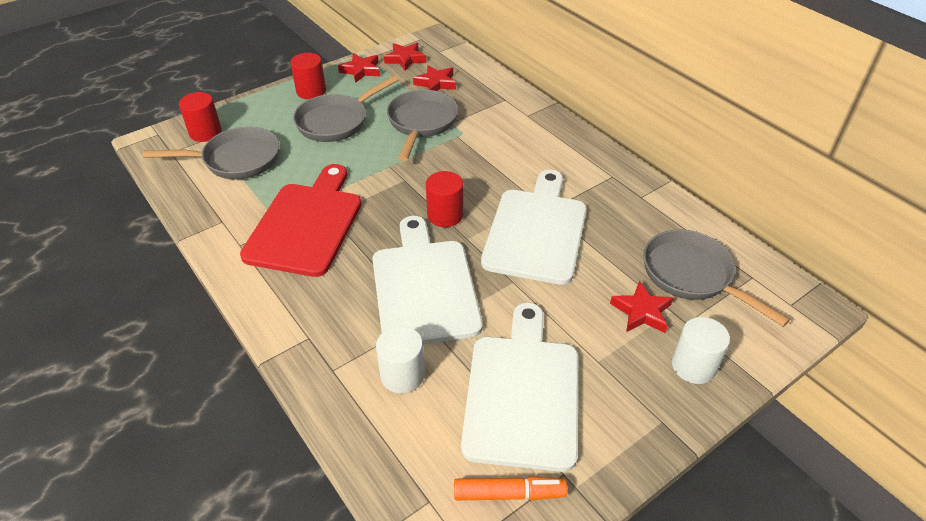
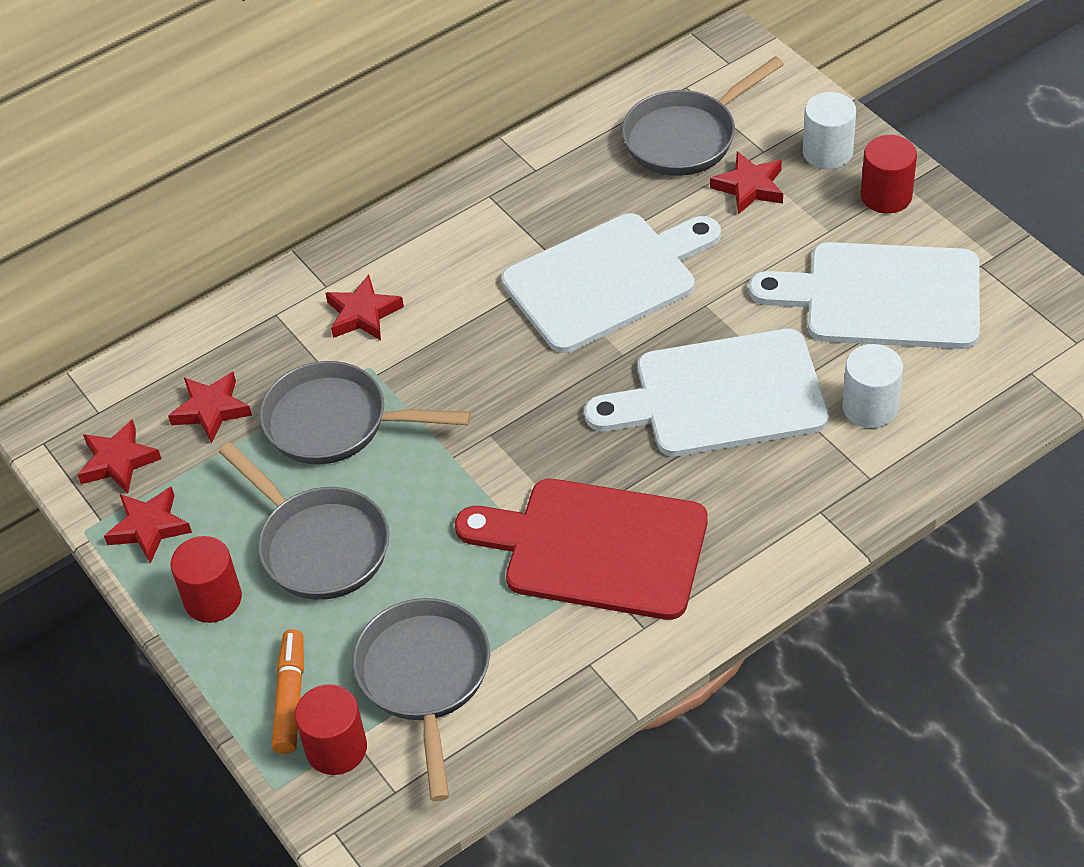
camera: 85 degrees left, 5 degrees up
(445, 215) = (574, 380): red cylinder -> red cylinder (886, 196)
(505, 129) = (363, 314): none -> red star
(509, 493) = (1010, 308): orange marker -> orange marker (290, 698)
(536, 231) = (607, 279): white cutting board -> white cutting board turned 135 degrees clockwise

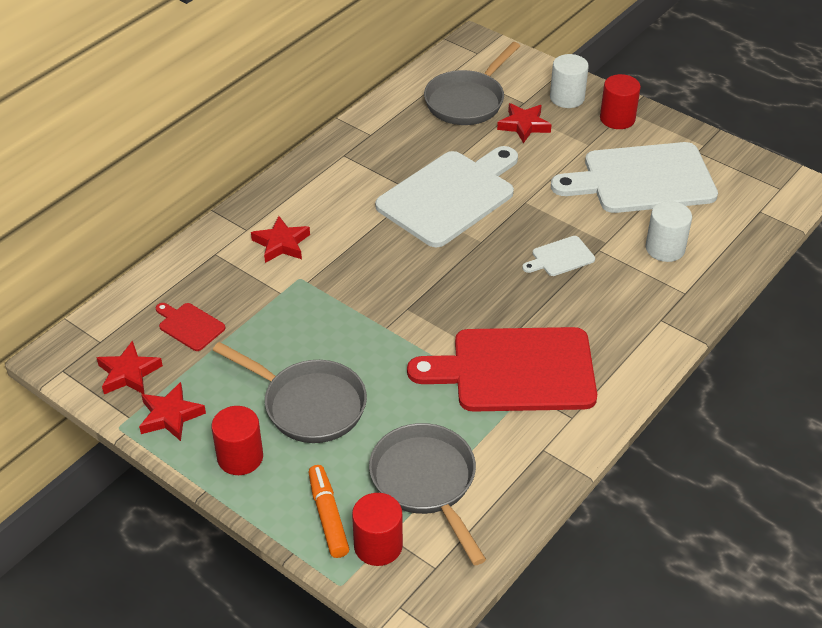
camera: 20 degrees left, 5 degrees down
(211, 410) = (189, 326): red star -> red cutting board
(335, 423) = (289, 319): grey pan -> none
(720, 395) = (560, 257): white cutting board -> white cutting board, size x0.43

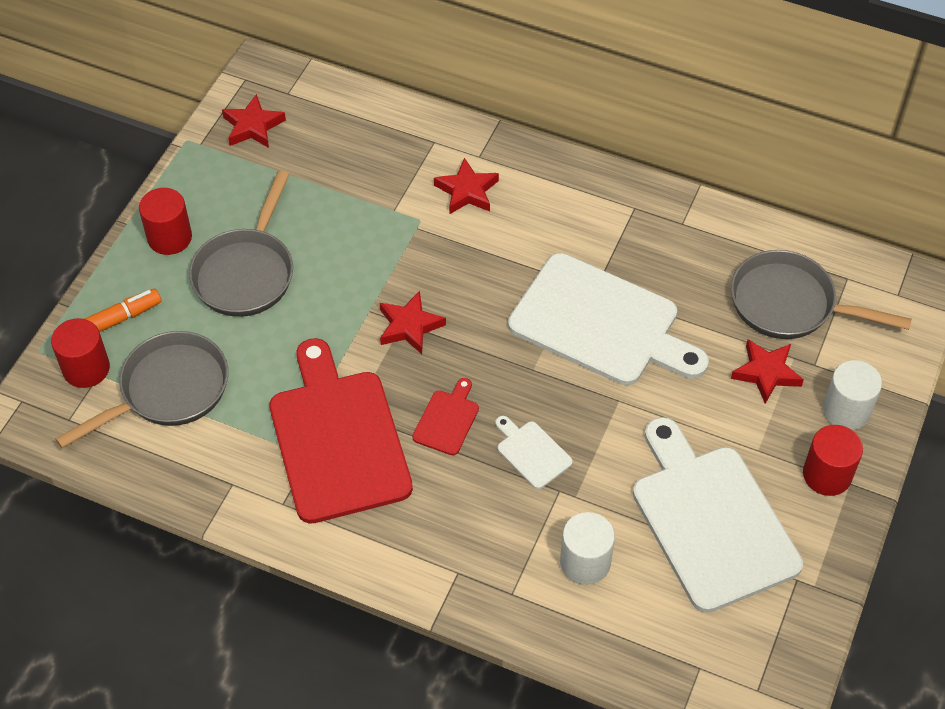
camera: 75 degrees right, 10 degrees up
(170, 416) = (208, 172): red star -> red star (409, 326)
(189, 326) = (326, 152): red cutting board -> red cutting board (447, 419)

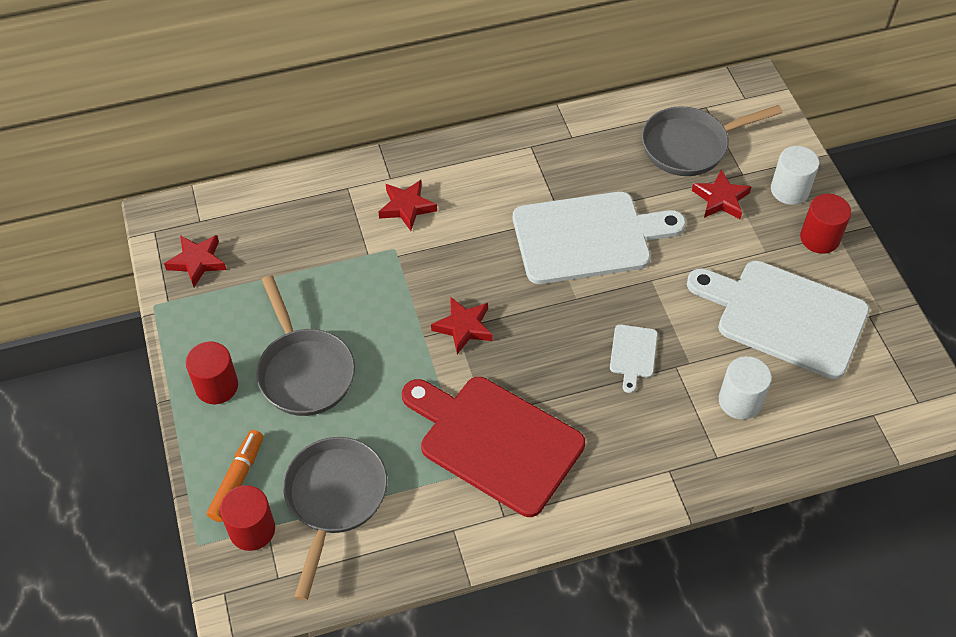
camera: 40 degrees left, 0 degrees up
(447, 419) = (556, 373): red cutting board -> none
(532, 452) = (633, 354): white cutting board -> white cutting board turned 90 degrees counterclockwise

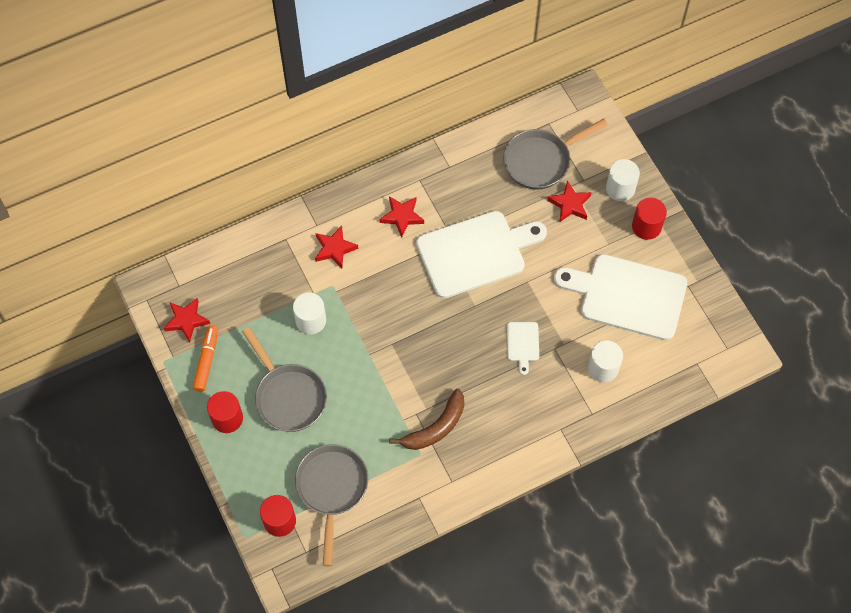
camera: 10 degrees left, 10 degrees up
(237, 479) = (260, 486): orange marker -> orange marker (206, 361)
(356, 285) = (311, 320): none -> white cylinder
(463, 327) = (397, 342): red star -> red star (402, 217)
(495, 441) = (436, 427): red cutting board -> brown banana

